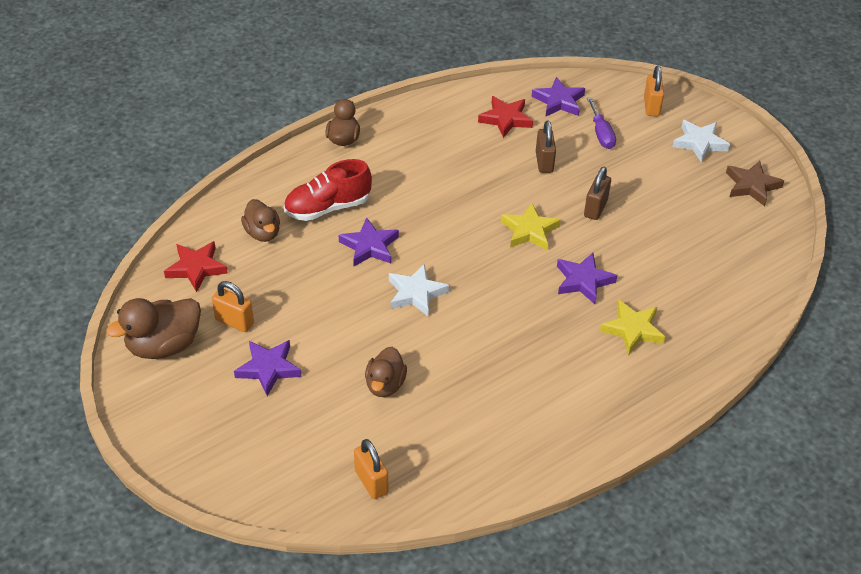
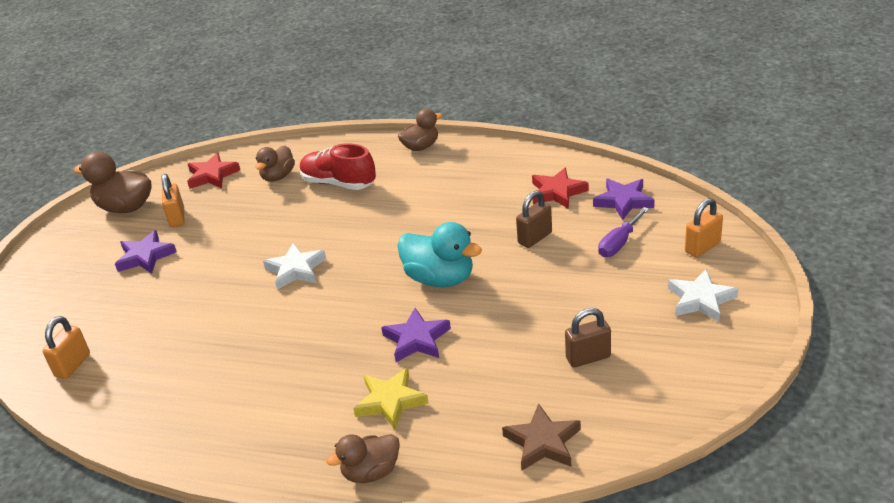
camera: 55 degrees right, 10 degrees down
(369, 246) = (321, 222): purple star -> none
(385, 385) = (181, 313): brown duck -> brown duck (371, 472)
(529, 231) = (440, 278): yellow star -> turquoise duck
(595, 208) = (518, 294): brown padlock -> brown padlock (588, 357)
(752, 186) = (693, 364): brown star -> brown star (543, 442)

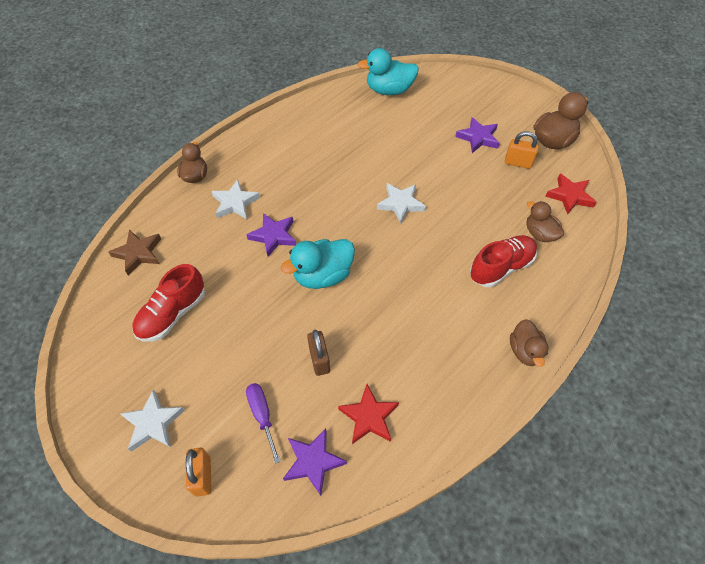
camera: 115 degrees right, 20 degrees up
(72, 365) = (389, 90): orange padlock -> turquoise duck
(390, 401) = (235, 203): yellow star -> white star
(588, 357) = (173, 314): brown padlock -> red shoe

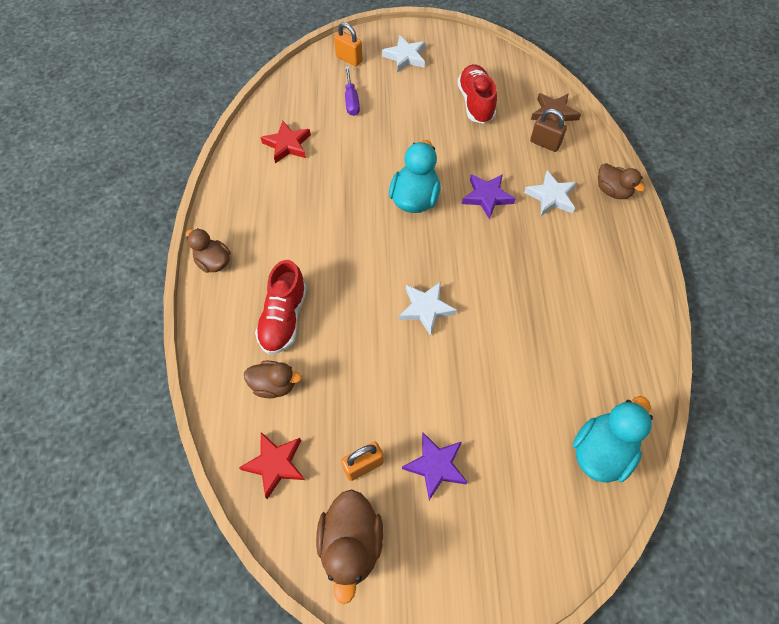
camera: 135 degrees right, 5 degrees up
(262, 415) = (351, 101): purple screwdriver -> purple screwdriver turned 60 degrees clockwise
(313, 462) = (297, 104): purple star -> none
(319, 360) = (352, 149): brown padlock -> brown padlock (545, 143)

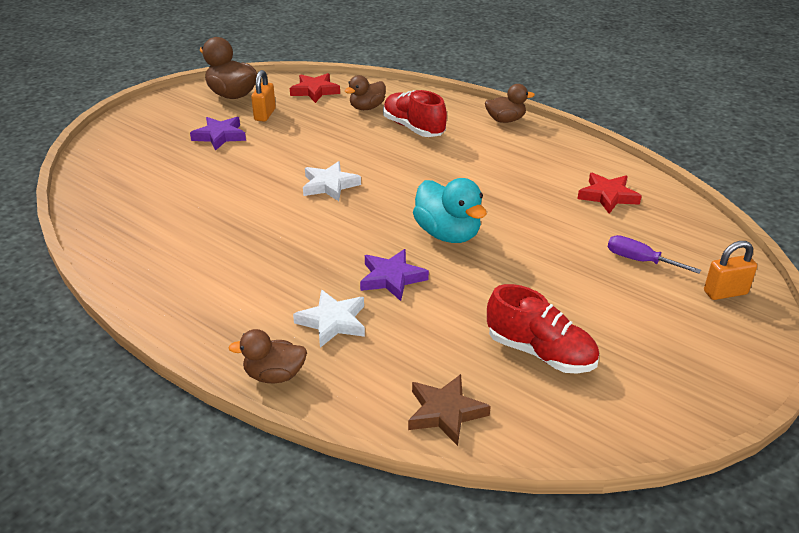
camera: 130 degrees right, 25 degrees down
(405, 57) = (691, 341): white star -> none
(545, 143) = (408, 368): brown padlock -> none
(601, 451) = (108, 199): turquoise duck -> none

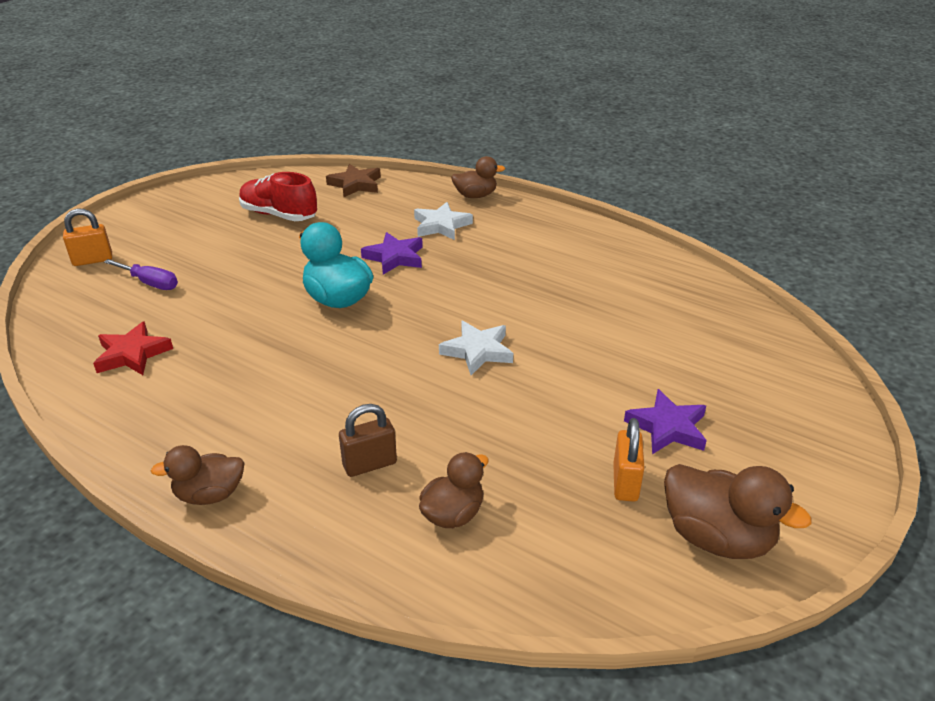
camera: 175 degrees right, 0 degrees up
(315, 91) = (564, 562): red star -> none
(413, 128) = (370, 464): red shoe -> brown padlock

